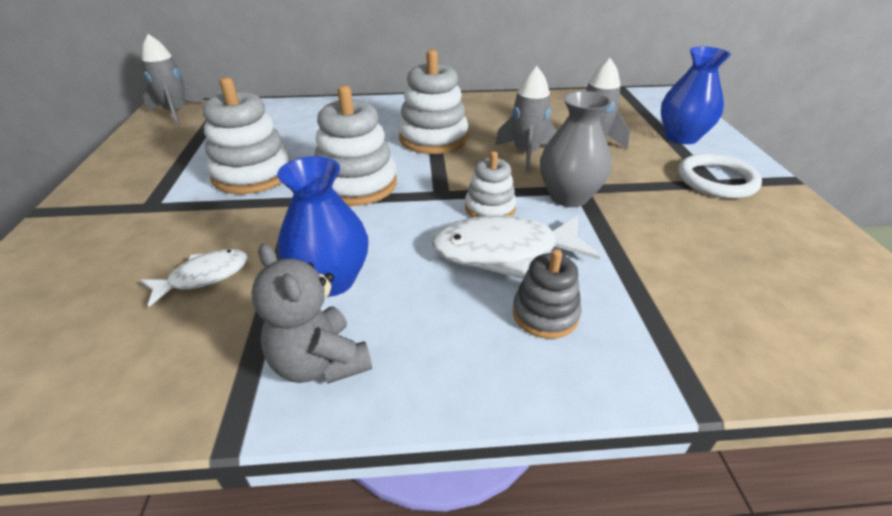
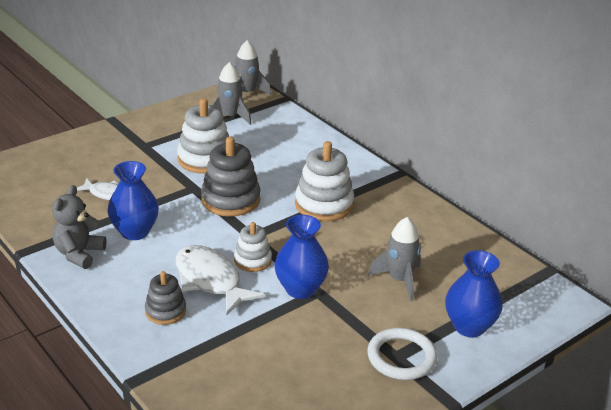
camera: 55 degrees right, 5 degrees down
(357, 184) = (230, 200): white stacking toy -> grey stacking toy
(526, 154) = (345, 253): grey rocket -> grey rocket (230, 117)
(568, 197) = (300, 289): grey vase -> blue vase

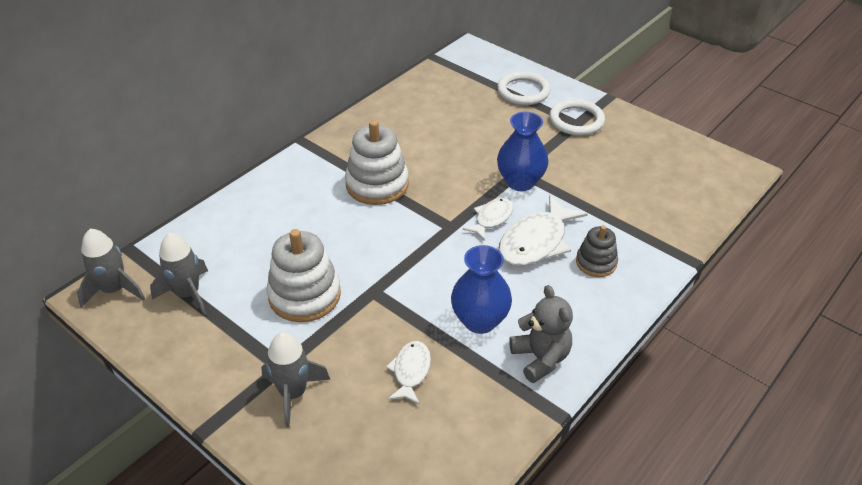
camera: 100 degrees left, 10 degrees up
(79, 254) = (540, 358): grey teddy bear -> grey teddy bear turned 120 degrees counterclockwise
(230, 200) = (389, 255): grey stacking toy -> none
(252, 260) = (491, 219): white stacking toy -> white fish
(399, 280) = (481, 128): grey rocket -> grey rocket (293, 393)
(469, 326) = (523, 91): blue vase -> white ring

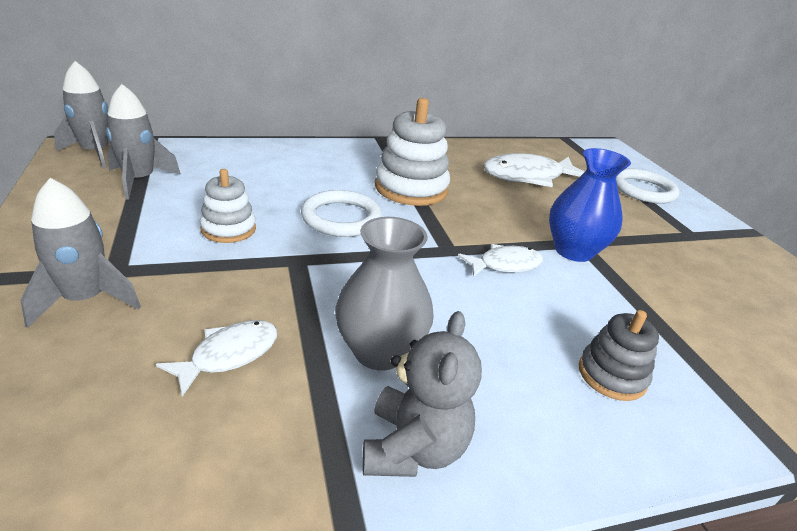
camera: 30 degrees right, 10 degrees down
(304, 295) = (228, 229): white stacking toy -> white stacking toy, size x0.59
(480, 321) = (379, 351): blue vase -> grey vase
(536, 242) = (541, 311): white fish -> white fish (528, 177)
(576, 120) = (693, 233): white ring -> white ring (341, 218)

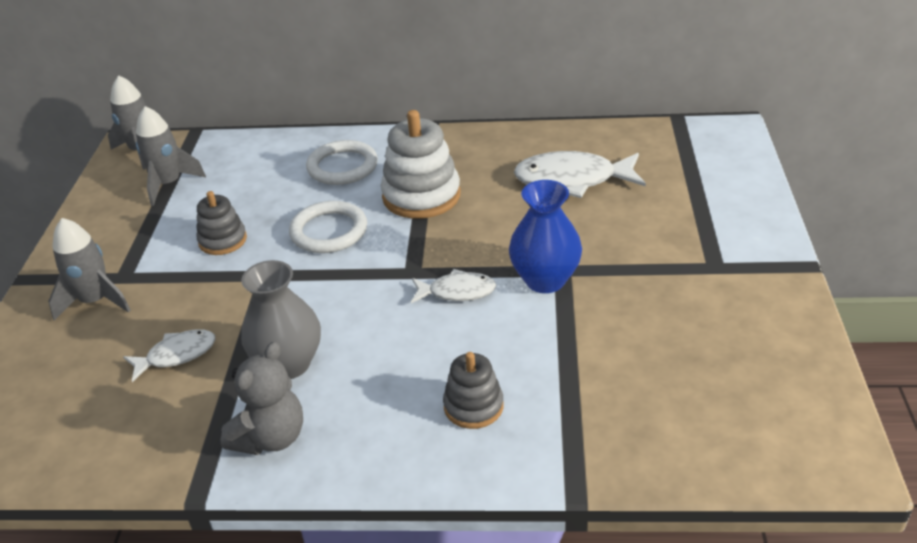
camera: 25 degrees right, 5 degrees up
(228, 229) = (223, 240): white stacking toy -> grey stacking toy
(643, 190) = (713, 201): white ring -> white ring (342, 167)

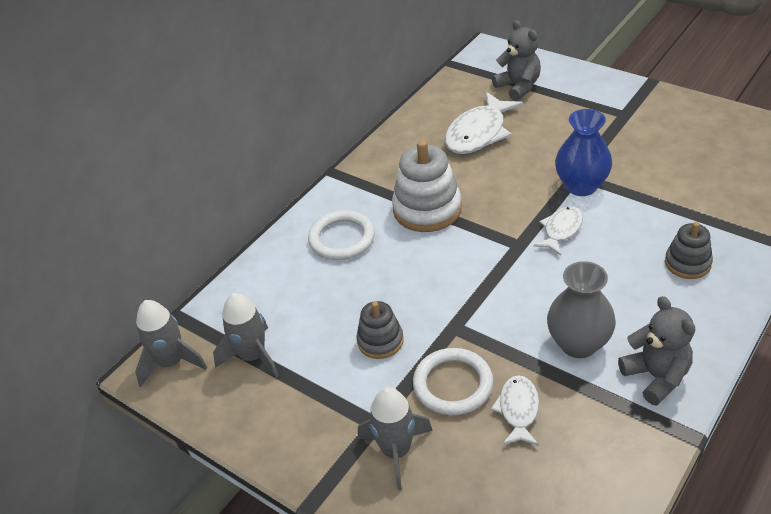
camera: 55 degrees left, 5 degrees up
(329, 231) = (427, 273): white ring -> white ring (453, 384)
(683, 174) = (518, 87): none -> grey teddy bear

